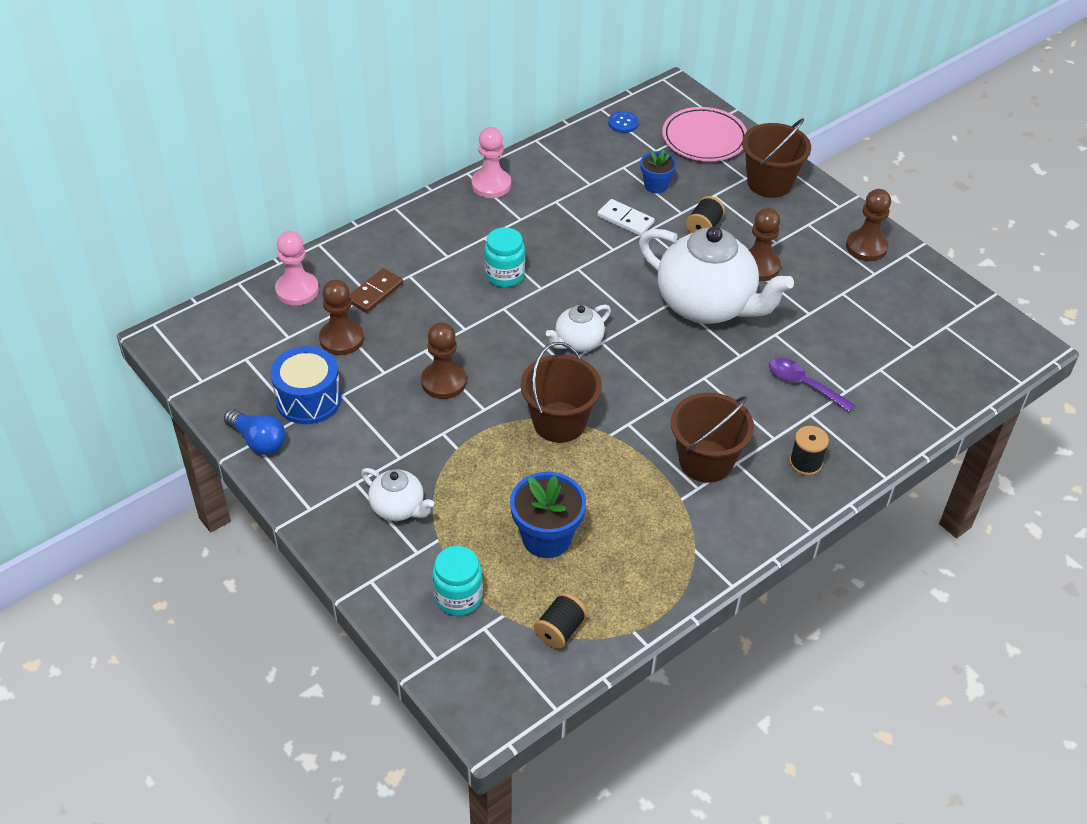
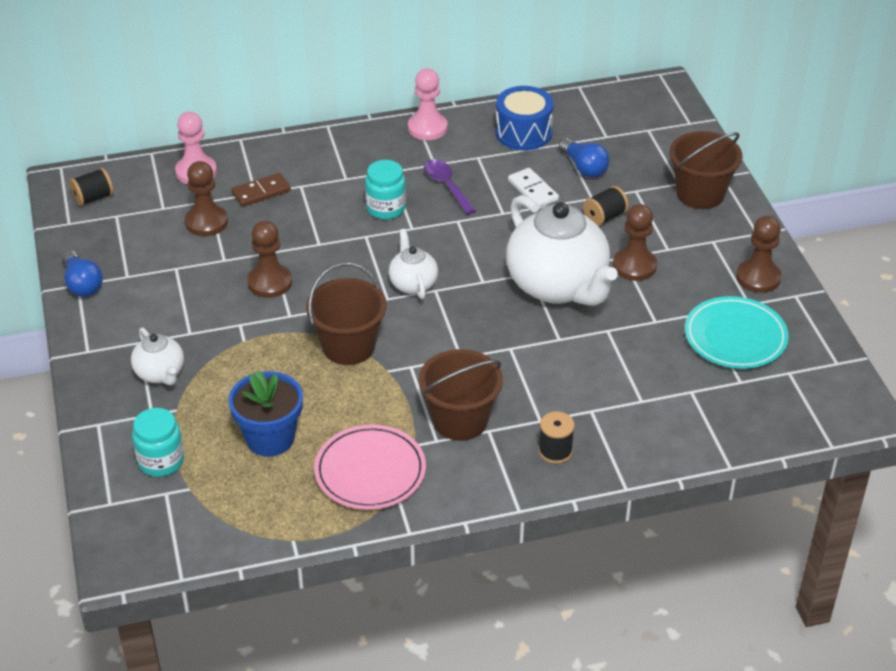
camera: 25 degrees right, 5 degrees down
(308, 399) = (145, 263): blue drum -> blue drum (523, 133)
(560, 630) = (229, 517): black spool -> black spool (93, 198)
(578, 342) = (413, 284): white teapot -> white teapot turned 90 degrees clockwise
(623, 123) = (591, 104): blue button -> none
(656, 185) = (584, 167): blue flower pot -> blue light bulb
(704, 138) = (662, 137): pink plate -> pink plate (370, 471)
(803, 384) = (603, 382): purple spoon -> purple spoon (446, 186)
(883, 307) = (735, 337): none -> turquoise plate

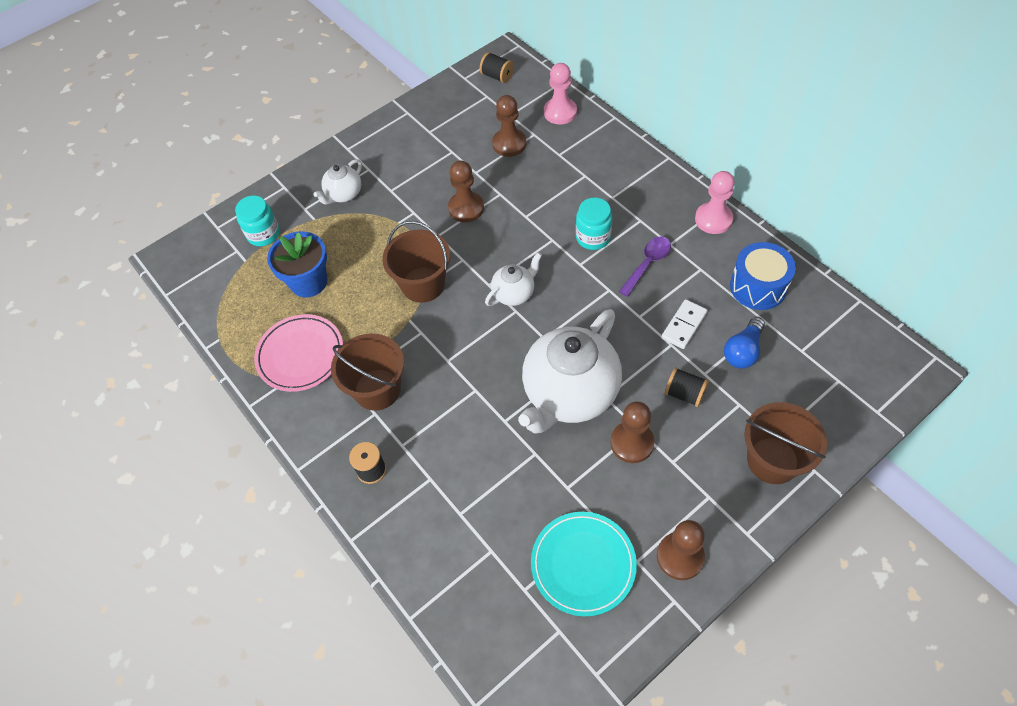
camera: 70 degrees right, 15 degrees up
(82, 284) = (409, 114): blue light bulb -> none
(261, 192) = (562, 157): brown domino -> none

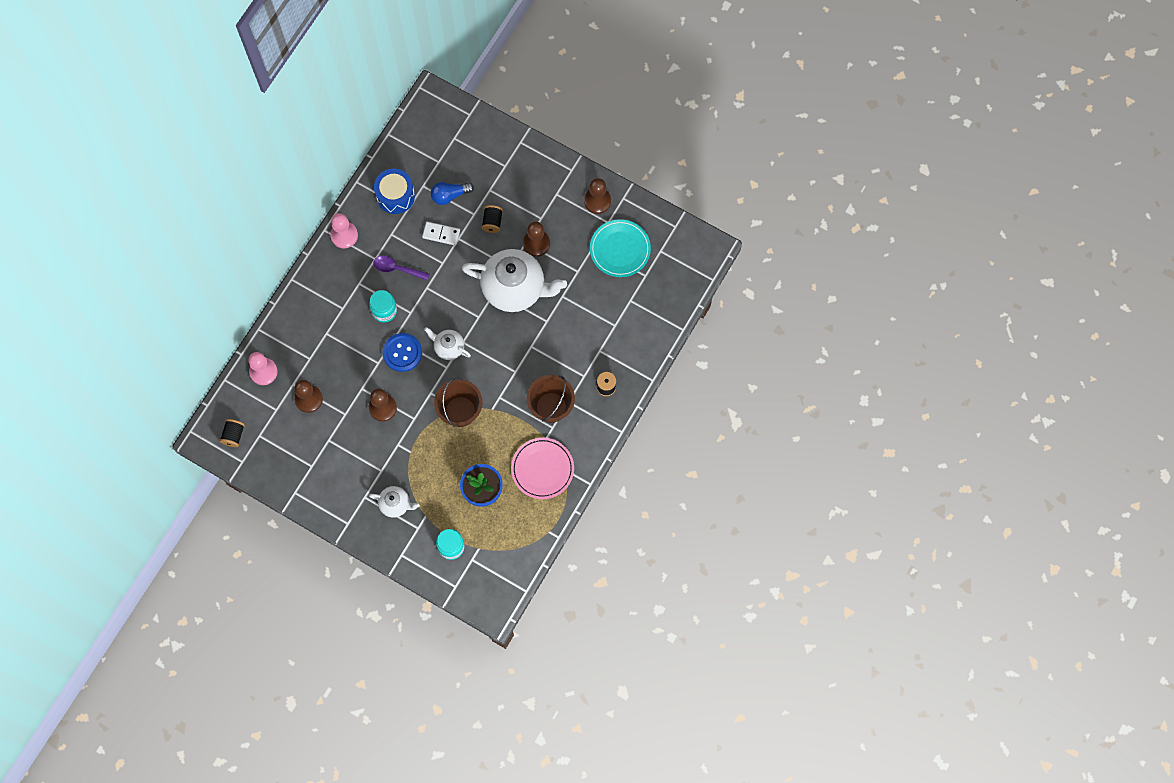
camera: 115 degrees left, 15 degrees up
(528, 243) = (402, 353): none -> blue button
(743, 351) = (450, 195): blue light bulb -> blue light bulb turned 150 degrees clockwise
(772, 460) = (521, 165): brown bucket -> none

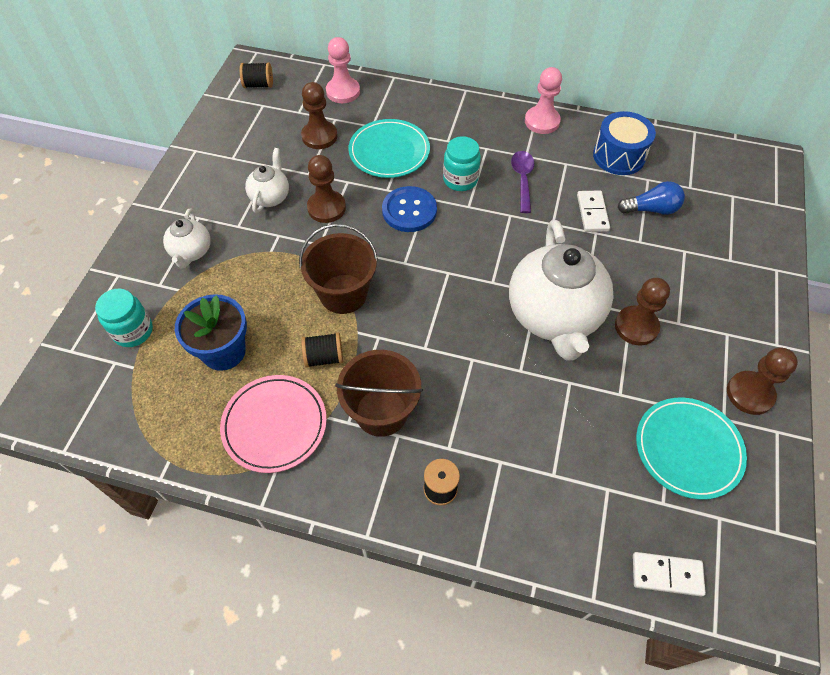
camera: 75 degrees right, 15 degrees down
(341, 352) = (389, 151): none -> turquoise plate
(449, 347) = (434, 258): white teapot -> white teapot (270, 197)
(450, 195) = (651, 209): blue light bulb -> blue light bulb turned 120 degrees clockwise
(492, 222) = (639, 265): black spool -> black spool (324, 357)
(680, 289) = (667, 574): none -> white domino

